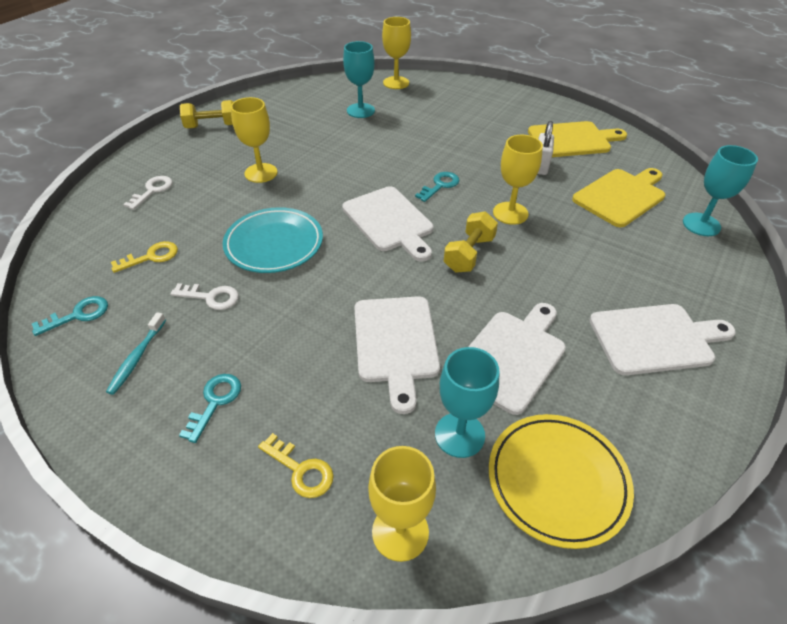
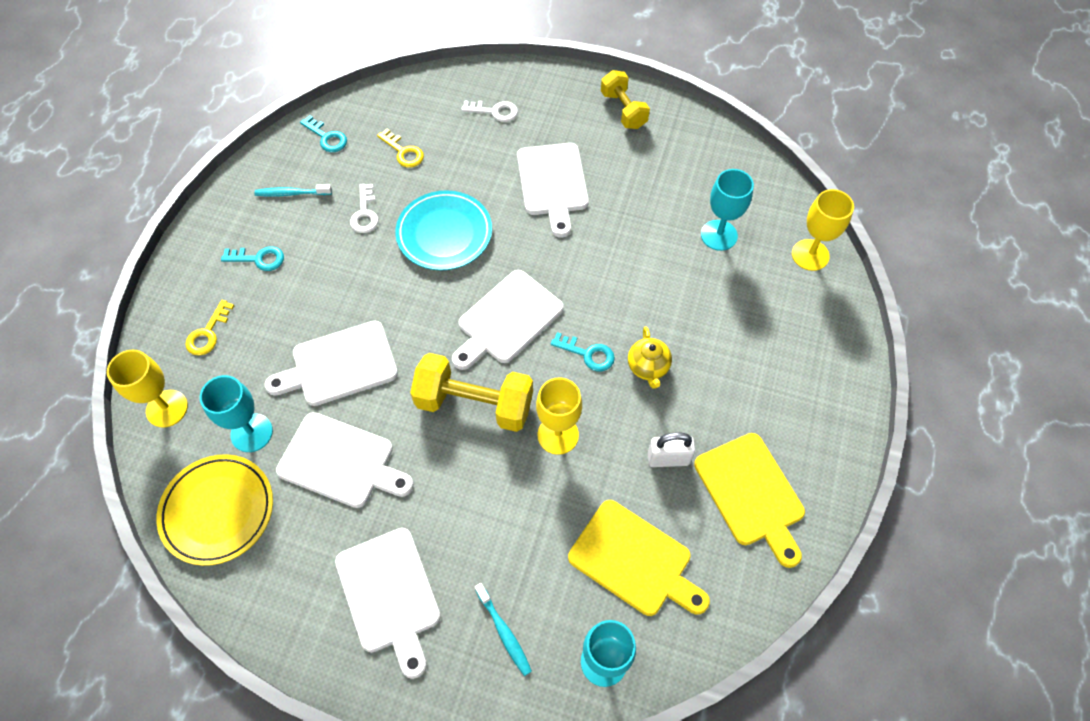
camera: 75 degrees right, 15 degrees up
(261, 173) = (553, 183): yellow goblet -> white cutting board
(462, 160) = (648, 367): none -> yellow teapot
(469, 254) = (474, 404): yellow dumbbell -> yellow dumbbell, size x1.56
(684, 271) = (504, 632): none -> turquoise toothbrush

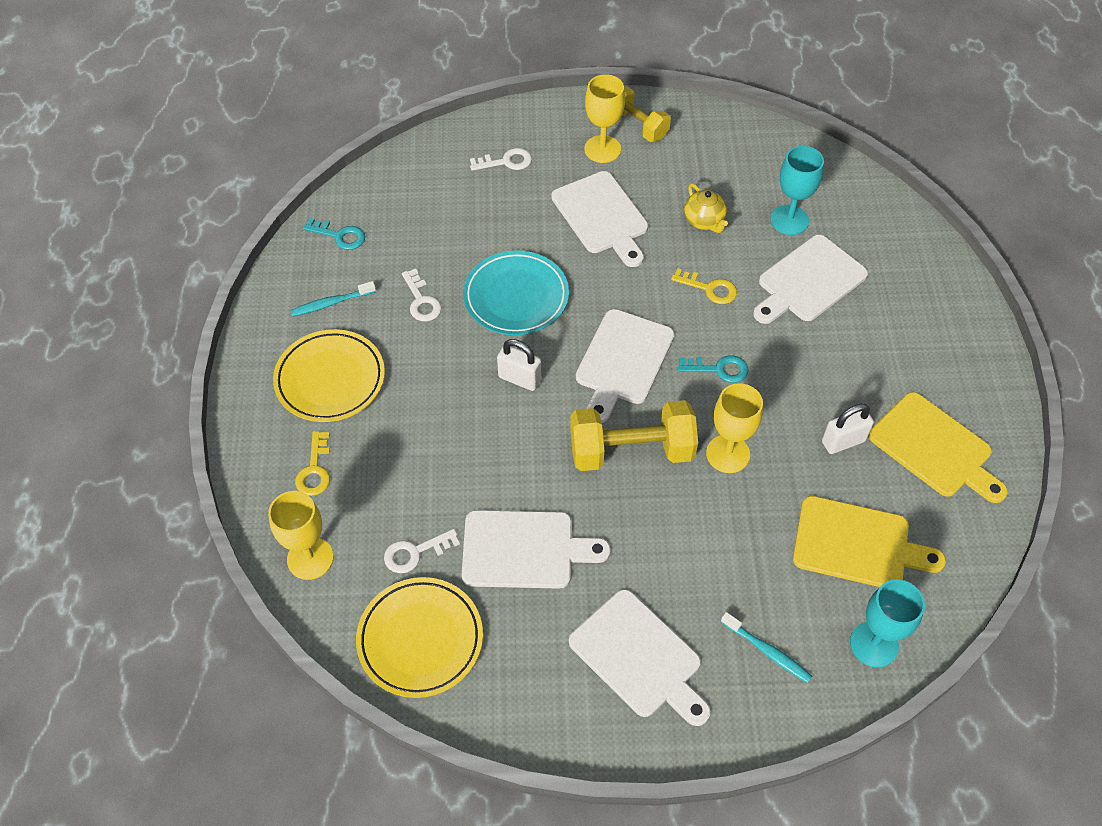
camera: 20 degrees left, 5 degrees down
(251, 433) = (415, 552): turquoise goblet -> white key
(258, 259) = (330, 379): turquoise key -> yellow plate
(339, 365) = (473, 457): white cutting board -> white cutting board (808, 281)
(403, 152) = (430, 228): yellow key -> yellow key (709, 288)
(412, 307) = (519, 378): none -> white padlock
(648, 367) = (783, 364): yellow teapot -> yellow teapot (704, 221)
(810, 255) = (883, 214): yellow goblet -> yellow goblet (602, 149)

